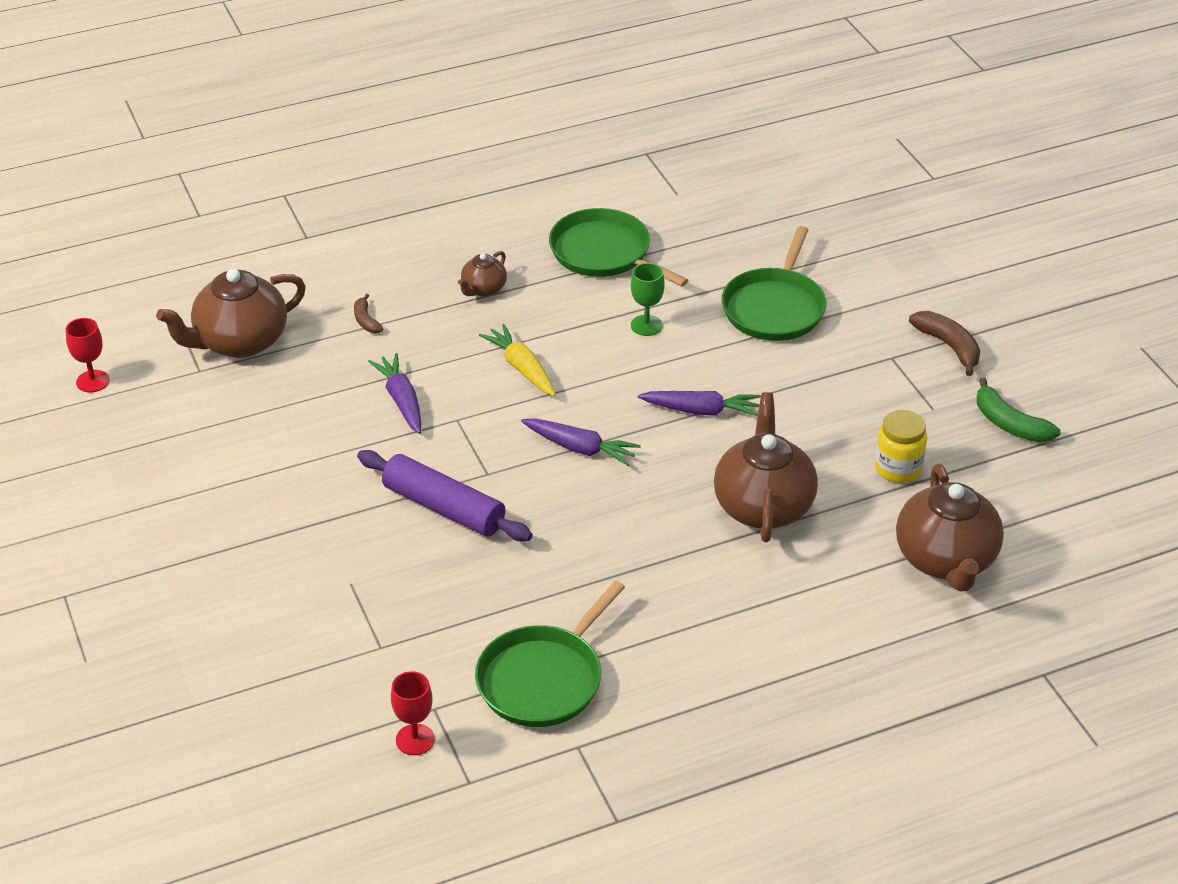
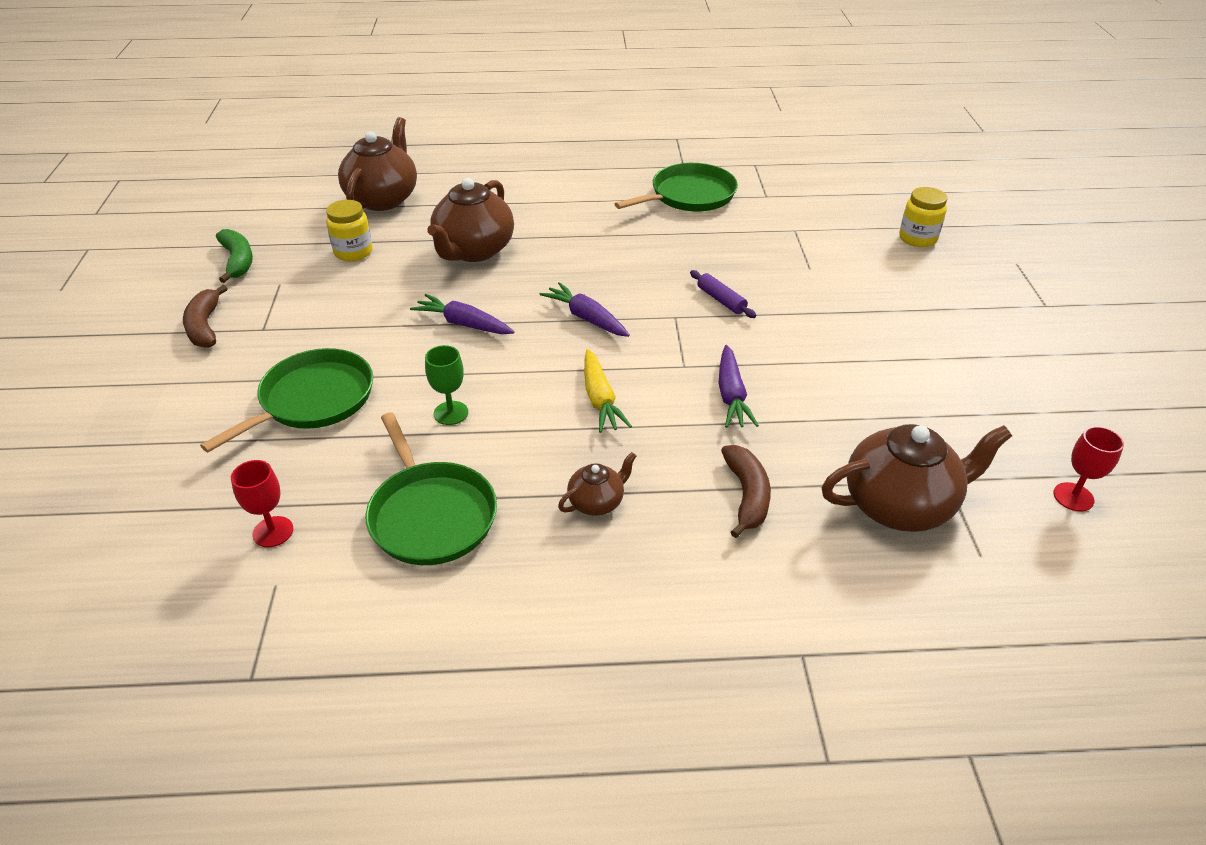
camera: 160 degrees left, 0 degrees up
(213, 673) = (917, 238): none -> yellow jar
(366, 320) = (747, 496): brown banana -> brown banana, size x1.68
(415, 739) = (782, 185): red goblet -> red goblet (273, 532)
(444, 508) = (721, 300): purple rolling pin -> purple rolling pin, size x0.53

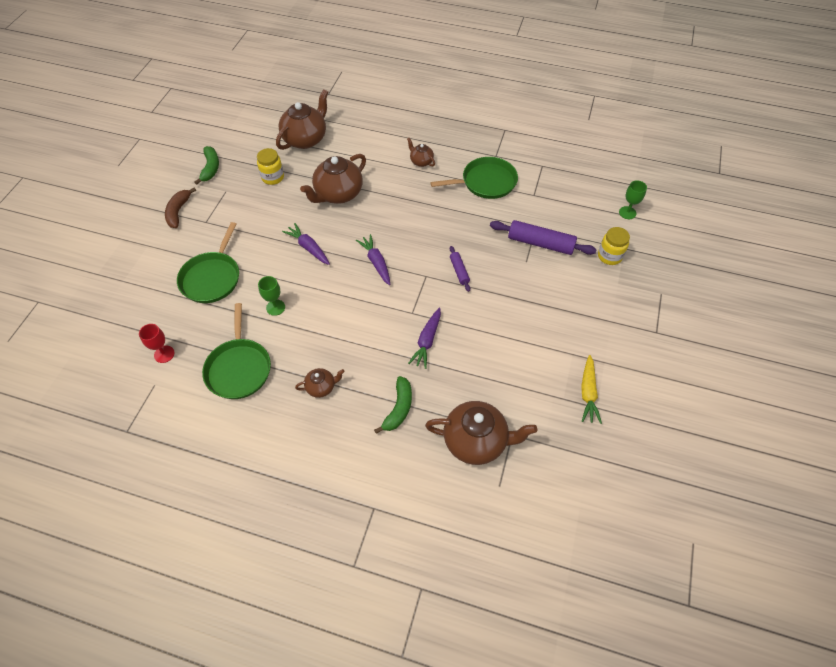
camera: 20 degrees right, 15 degrees up
(313, 400) = (212, 278): green pan -> green pan turned 135 degrees clockwise
(579, 191) = (421, 161): none -> brown teapot
(600, 399) = (355, 322): yellow carrot -> yellow carrot (588, 393)
(747, 496) = (398, 408): brown banana -> green banana
(814, 245) = (540, 243): none -> purple rolling pin
(904, 190) = (627, 213): none -> green goblet
(1073, 497) = (576, 468): red goblet -> none

